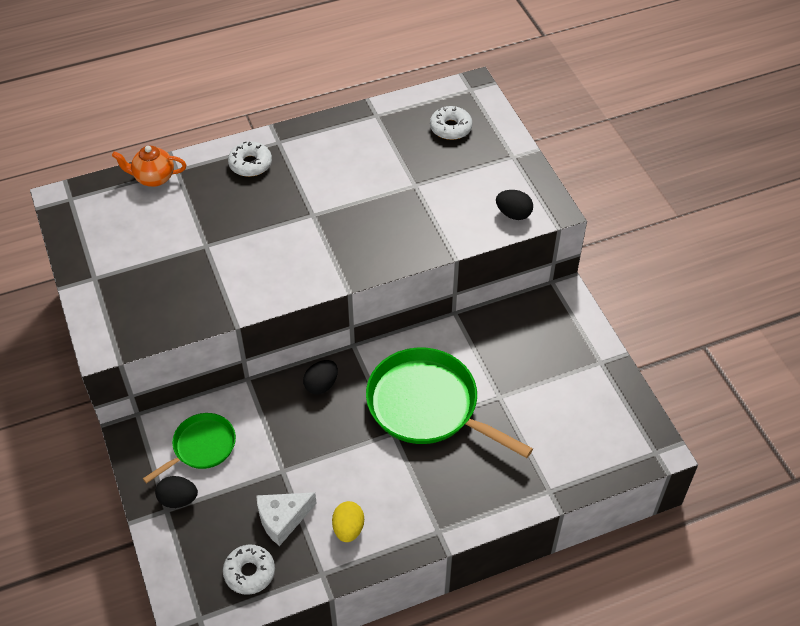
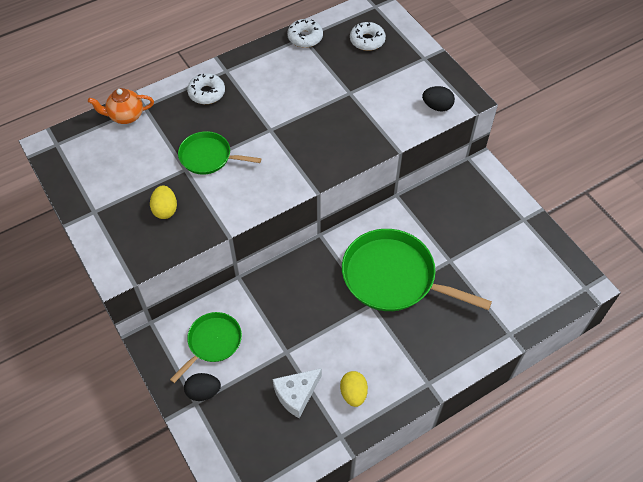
camera: 10 degrees left, 5 degrees up
(173, 287) = (165, 210): none -> yellow egg
(235, 235) = (208, 157): none -> green pan
(249, 572) = (279, 446): white donut -> white donut (305, 37)
(321, 385) = (301, 273): black egg -> none

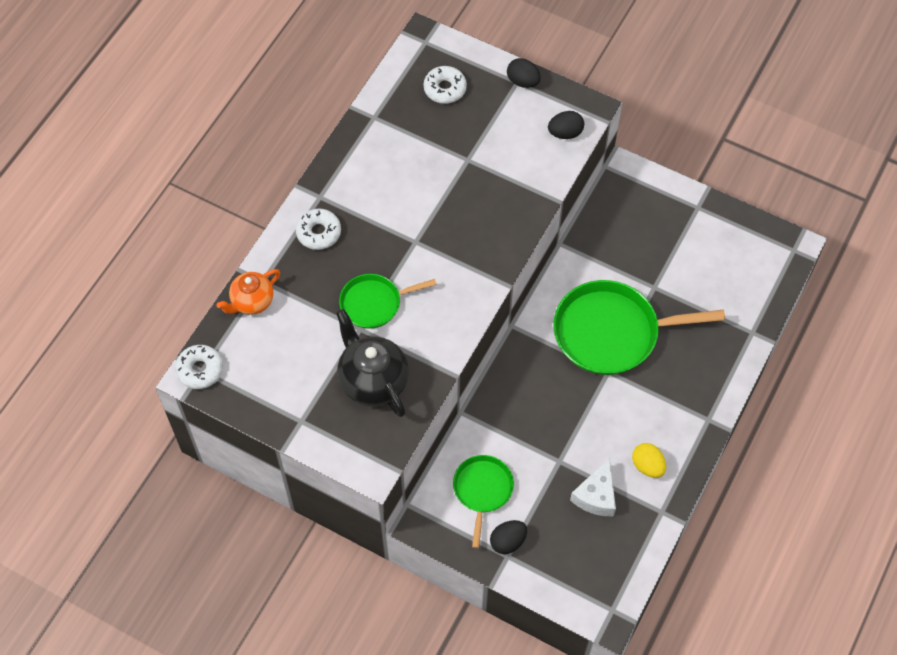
camera: 30 degrees left, 5 degrees up
(165, 210) = (373, 381): yellow egg -> black teapot
(305, 37) = (376, 116): white donut -> white donut (200, 370)
(429, 59) = (523, 81): none -> black egg

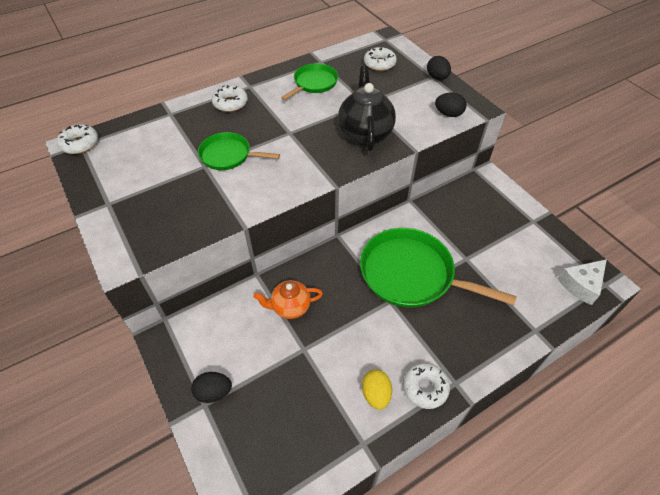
camera: 30 degrees right, 10 degrees down
(252, 302) = (152, 122): orange teapot -> orange teapot (290, 307)
(373, 381) = (181, 202): black teapot -> black teapot (365, 134)
(482, 490) = (227, 339): green pan -> green pan (314, 83)
(596, 495) = (314, 395): white cheese -> white cheese (581, 285)
(685, 438) = (425, 388): none -> white donut

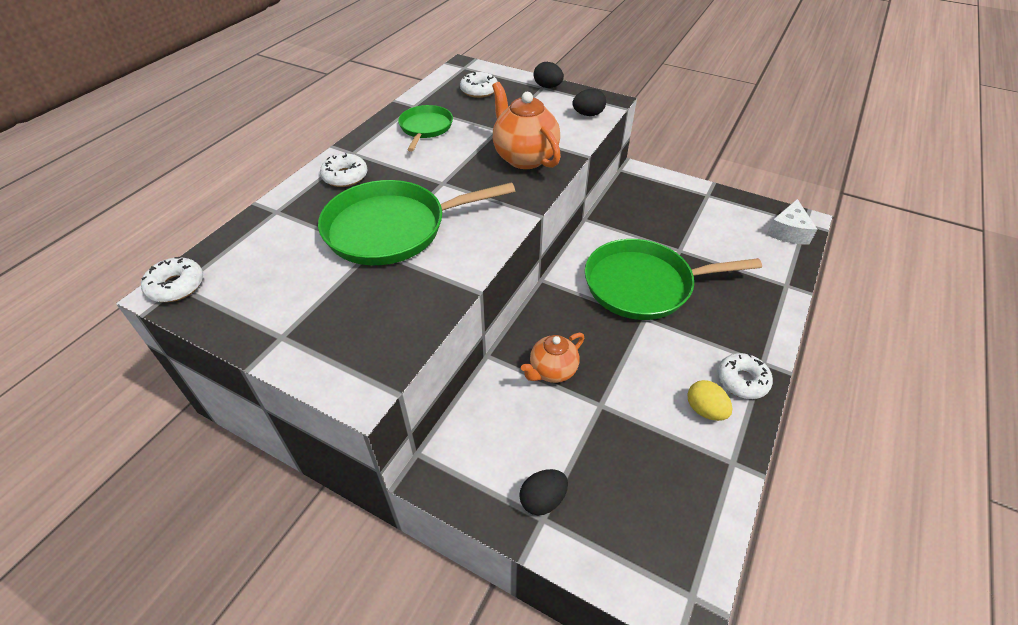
camera: 30 degrees left, 5 degrees down
(228, 155) = (392, 229): green pan -> green pan, size x1.80
(365, 134) = (524, 158): black teapot -> orange teapot

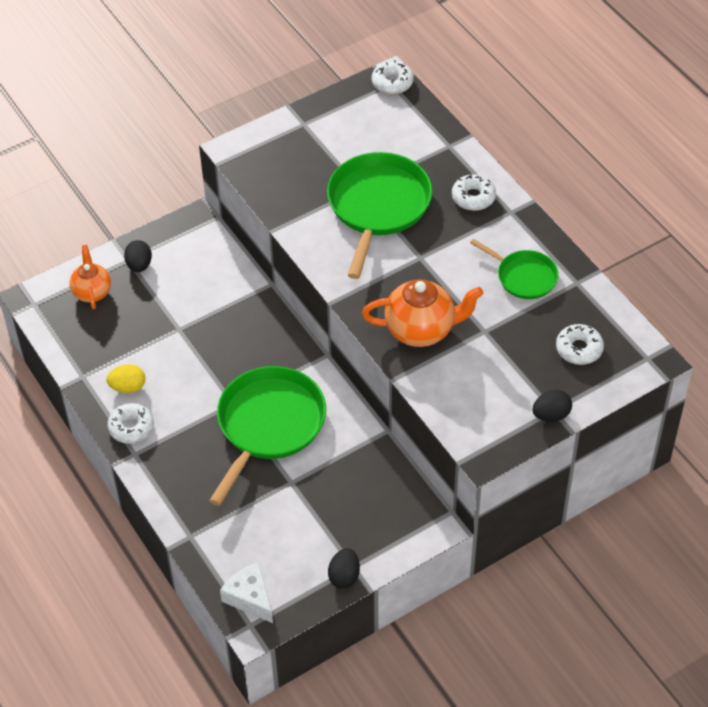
camera: 120 degrees right, 5 degrees up
(552, 371) = (228, 315): orange teapot -> orange teapot (92, 292)
(588, 114) = (467, 420): black egg -> black egg (344, 576)

